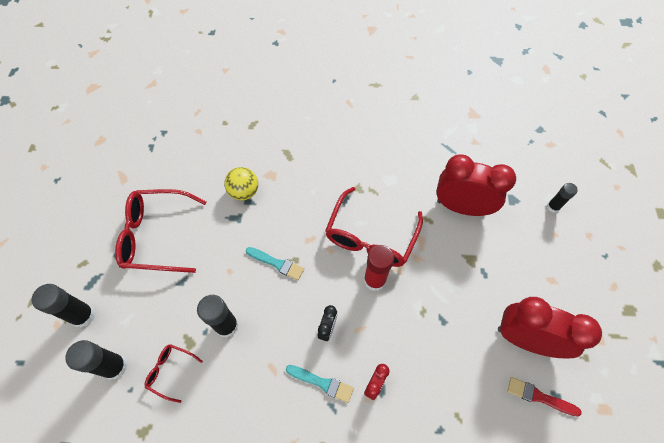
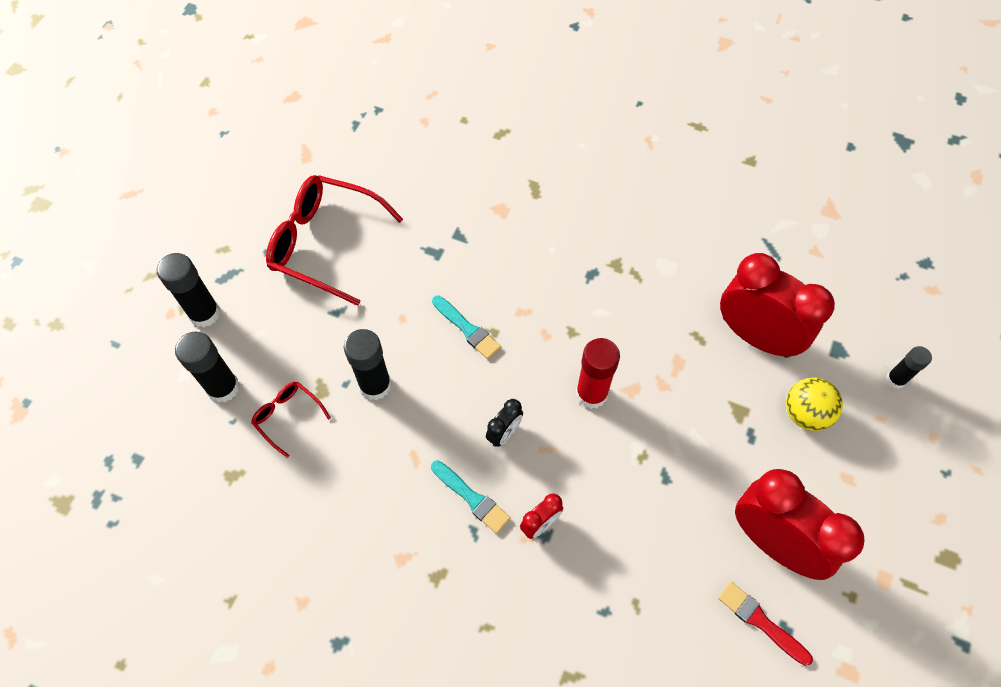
camera: 20 degrees right, 0 degrees up
(244, 192) = (457, 221): yellow ball -> yellow ball (805, 413)
(371, 236) = (609, 335): red glasses -> none

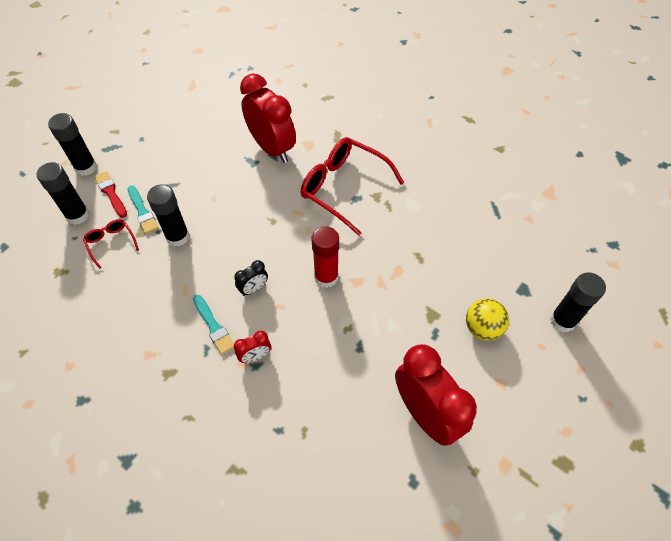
camera: 15 degrees right, 5 degrees down
(326, 244) = (182, 141): red glasses -> red glasses (344, 188)
(467, 329) = (255, 215): turquoise brush -> turquoise brush (142, 212)
(755, 336) = (462, 266): red clock -> red clock (272, 148)
(760, 621) = (395, 469): red brush -> red brush (111, 193)
(895, 379) = (562, 321): black glue stick -> black glue stick, size x1.63

